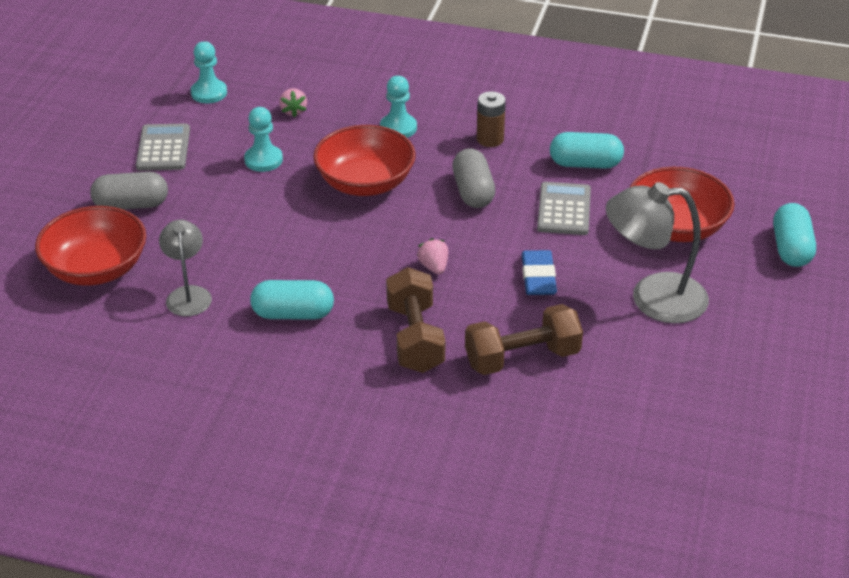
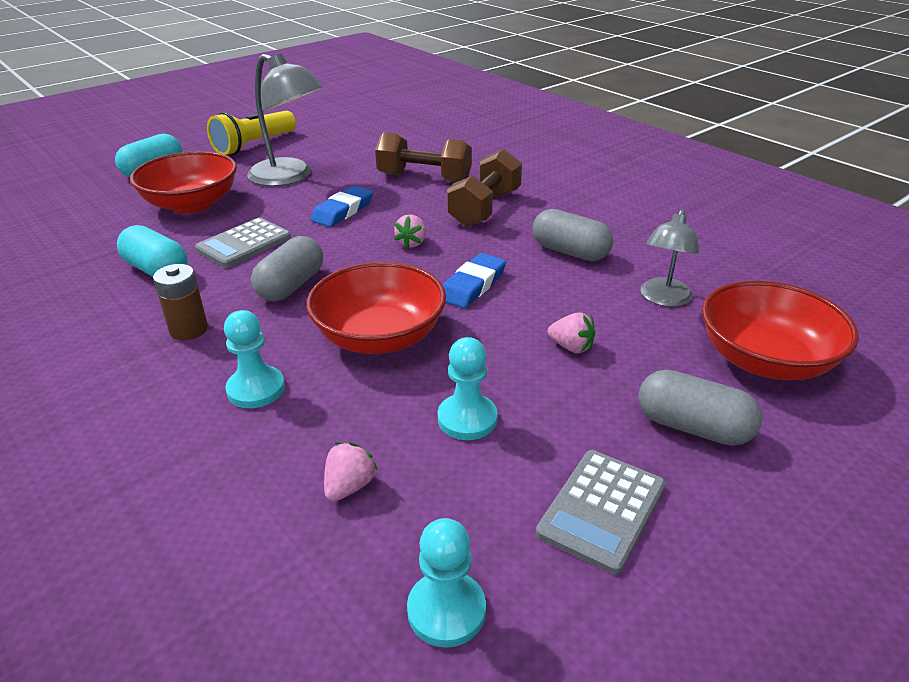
camera: 145 degrees left, 5 degrees down
(233, 226) = (571, 347): none -> pink strawberry
(293, 314) = (570, 252): turquoise capsule -> grey capsule
(343, 246) = (472, 285): none -> blue eraser
(772, 330) = (254, 145): none -> yellow flashlight

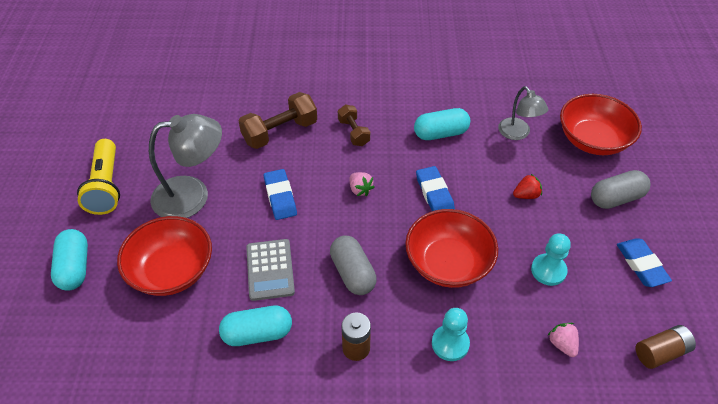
camera: 50 degrees left, 15 degrees up
(446, 610) = (661, 352): turquoise pawn -> brown battery
(485, 208) = (353, 132): brown dumbbell -> brown dumbbell, size x0.60
(570, 252) = (440, 133): grey capsule -> turquoise capsule
(571, 347) = (526, 195): pink strawberry -> red strawberry
(601, 509) = (641, 265): grey calculator -> blue eraser

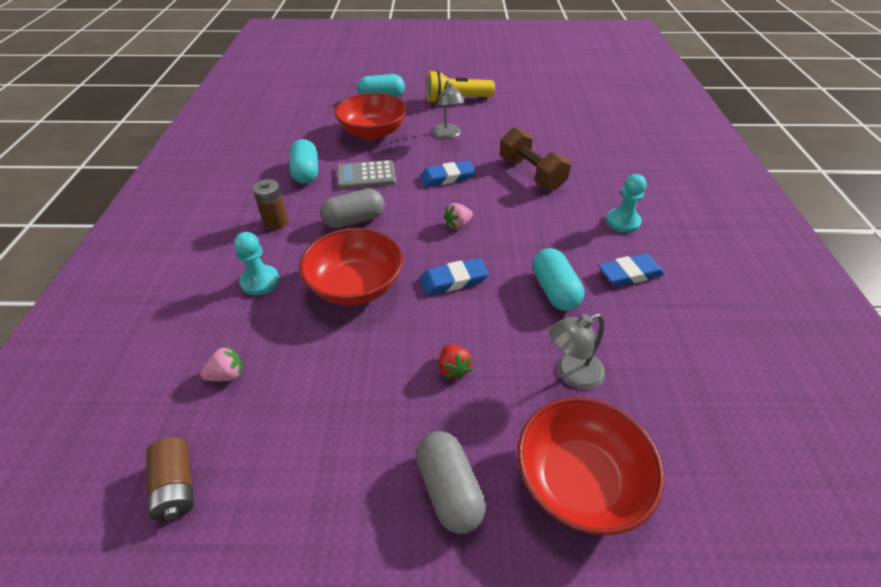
camera: 90 degrees right, 5 degrees down
(192, 195) = (448, 135): grey lamp -> grey lamp, size x0.60
(353, 132) = (541, 220): brown dumbbell -> none
(548, 270) = (329, 376): turquoise pawn -> turquoise pawn (623, 222)
(641, 265) = (318, 497): blue eraser -> blue eraser (630, 273)

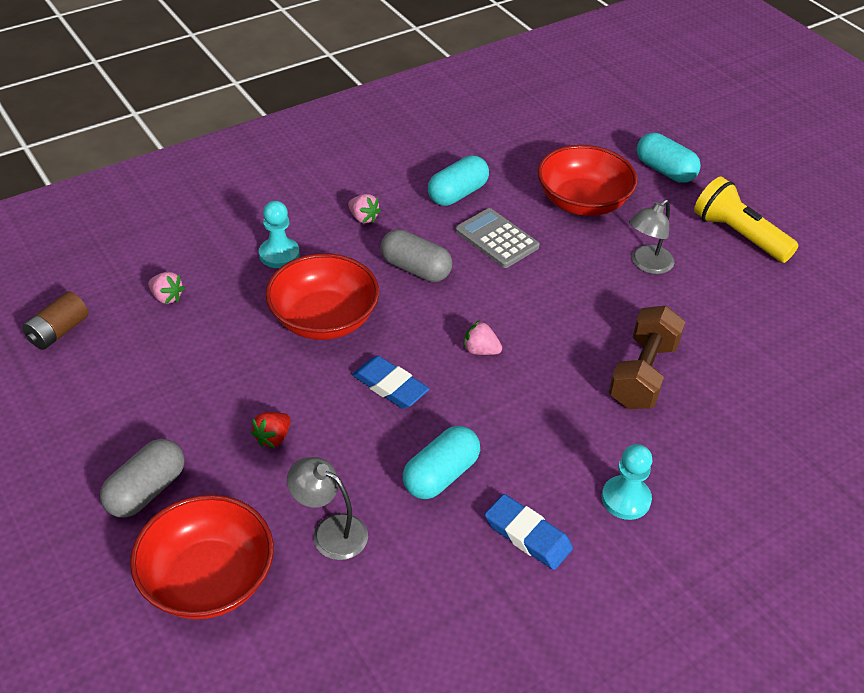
camera: 55 degrees right, 0 degrees up
(276, 222) = (363, 218): brown battery -> pink strawberry
(447, 177) = (559, 303): blue eraser -> none

